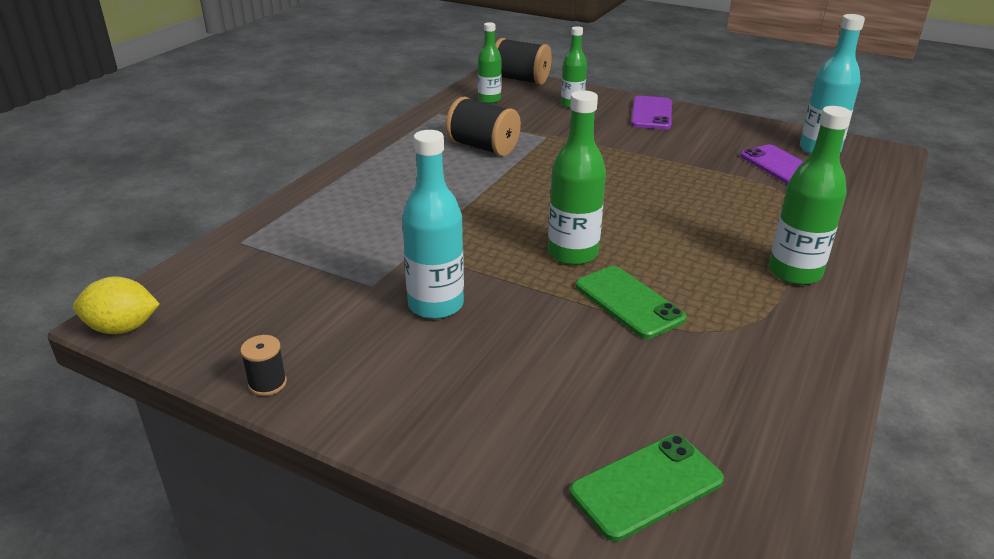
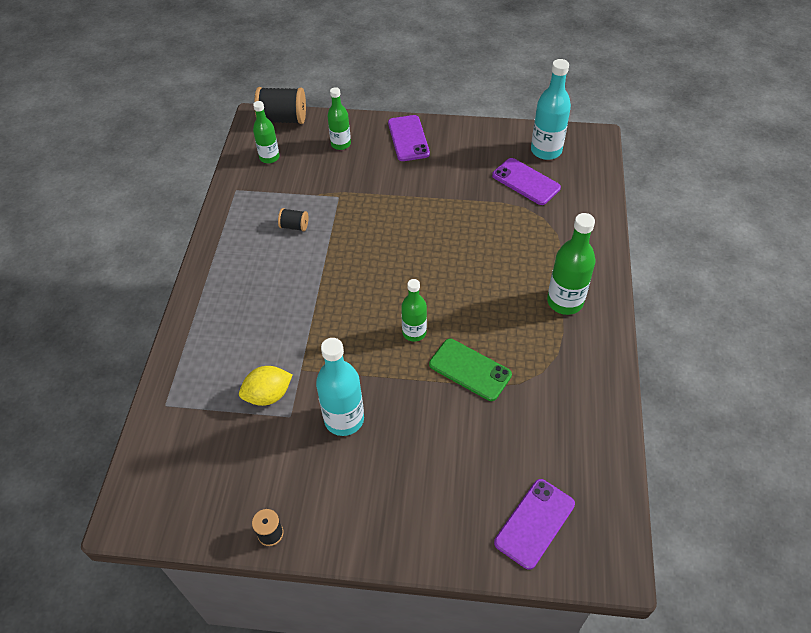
camera: 20 degrees left, 20 degrees up
(123, 328) = (135, 524): yellow lemon -> yellow lemon (268, 395)
(483, 147) = (294, 226): black spool -> black spool, size x0.51
(572, 253) = (414, 332): green bottle -> green bottle, size x0.65
(646, 486) = (534, 523): green phone -> purple phone

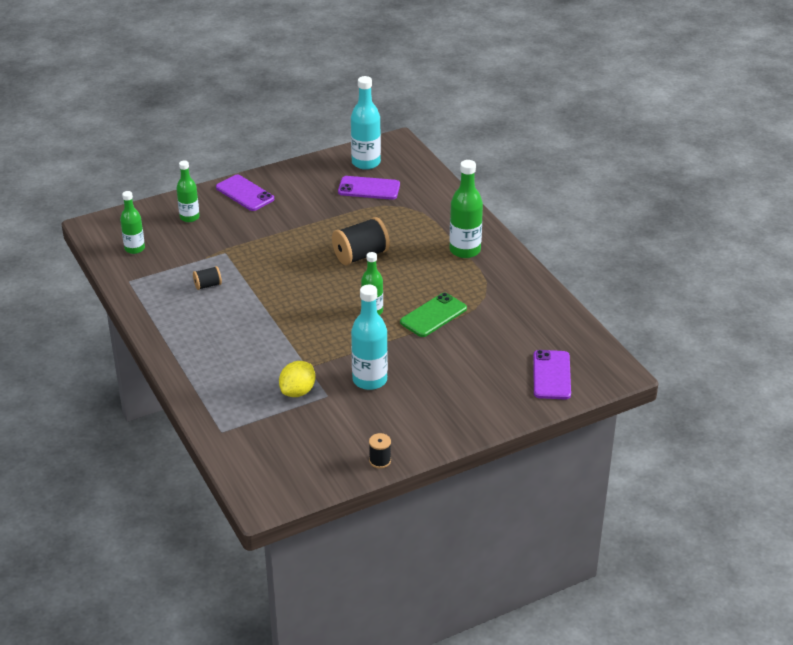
camera: 35 degrees left, 15 degrees down
(283, 119) = (117, 218): black spool -> black spool (360, 255)
(470, 370) = (433, 315): green phone -> green phone turned 45 degrees counterclockwise

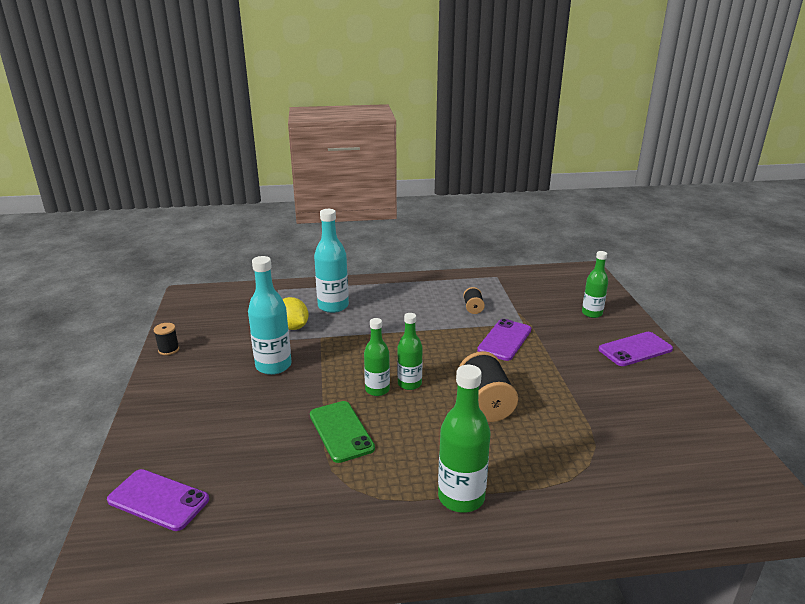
camera: 110 degrees right, 10 degrees down
(134, 249) = (545, 283): green bottle -> green bottle (409, 384)
(366, 163) = (712, 455): turquoise bottle -> turquoise bottle (333, 306)
(369, 188) = (640, 443): purple phone -> purple phone (504, 340)

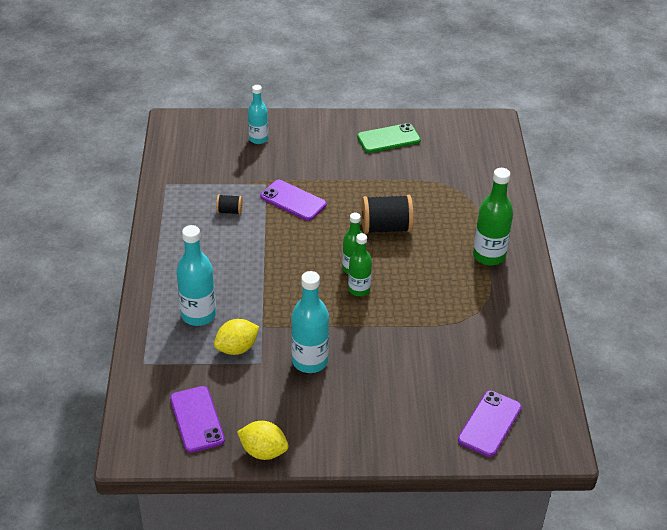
camera: 85 degrees left, 15 degrees up
(168, 349) = (263, 451): black spool -> yellow lemon
(341, 431) = (414, 315): green phone -> green phone (388, 139)
(592, 313) = (258, 139): green bottle -> turquoise bottle
(635, 349) = (322, 131): purple phone -> purple phone (197, 419)

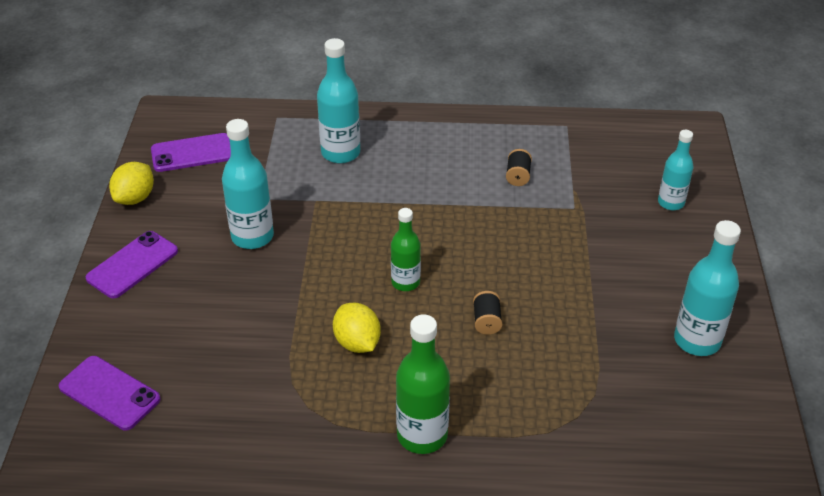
camera: 95 degrees right, 0 degrees up
(237, 348) = (284, 181): yellow lemon -> yellow lemon (357, 343)
(293, 200) = (541, 232): purple phone -> purple phone (132, 265)
(359, 289) = (366, 286): green bottle -> none
(386, 228) = (486, 321): black spool -> black spool, size x0.51
(388, 139) = (697, 340): green phone -> turquoise bottle

